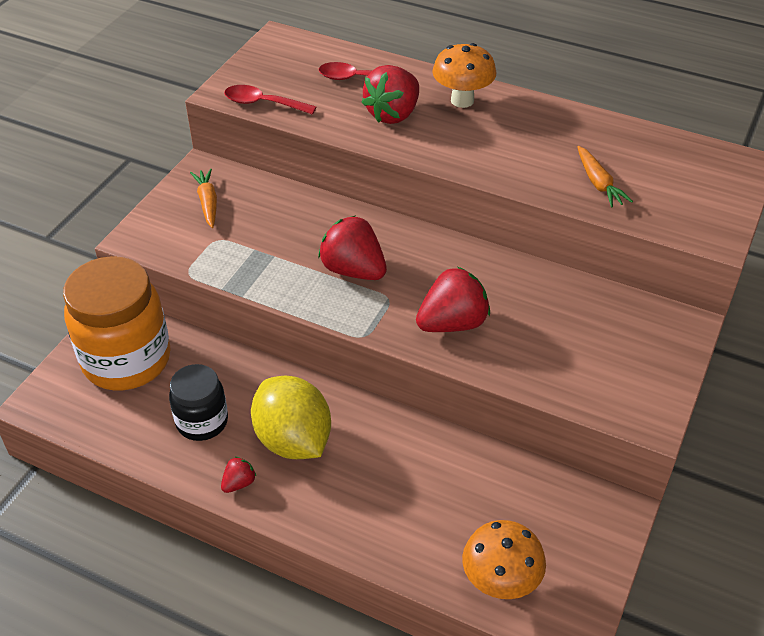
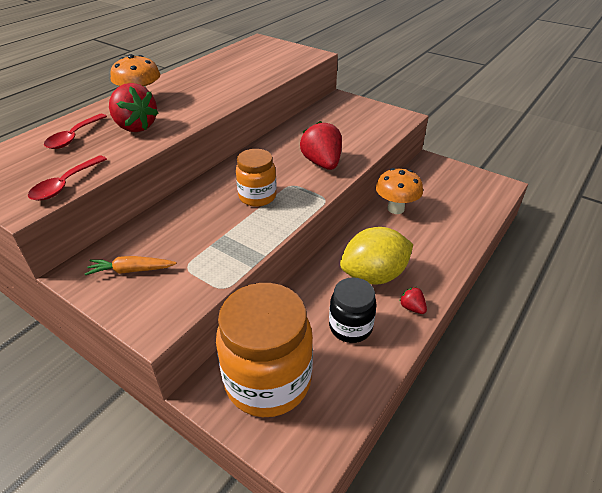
camera: 80 degrees left, 5 degrees down
(353, 270) = (257, 197): red strawberry -> orange jar
(500, 583) = (479, 203): orange mushroom -> orange mushroom (395, 209)
(598, 183) = (256, 73): orange carrot -> none

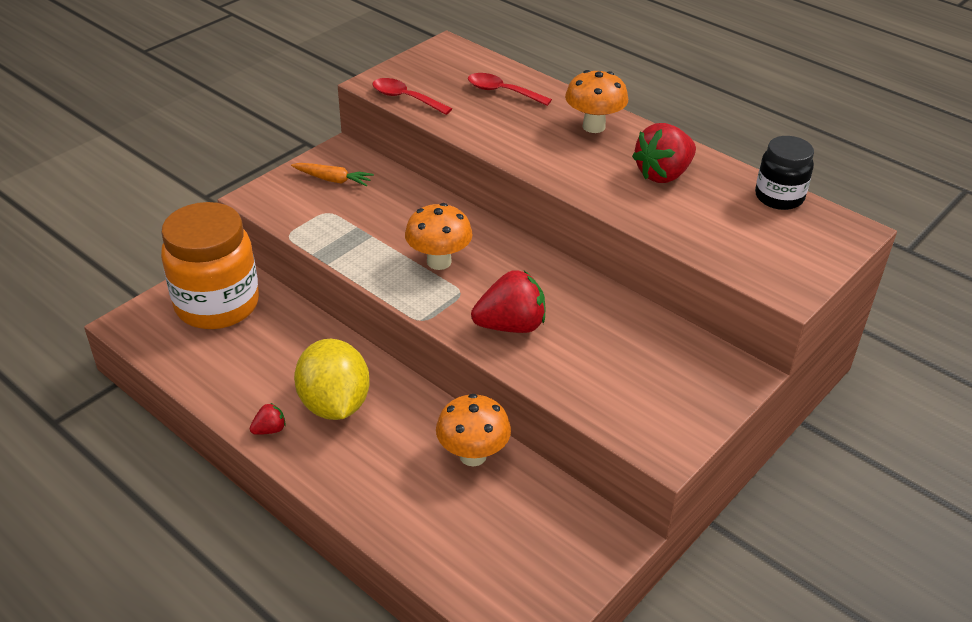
camera: 95 degrees right, 0 degrees up
(131, 270) = (333, 180): orange carrot -> orange carrot turned 105 degrees clockwise
(135, 127) = (521, 127): red strawberry -> red strawberry (663, 174)
(257, 197) = (439, 262): orange jar -> orange mushroom
(350, 327) = (260, 370): black jar -> black jar (779, 197)

